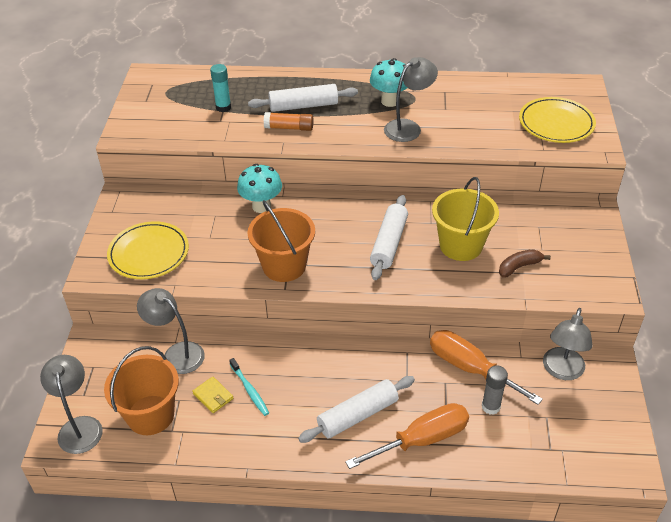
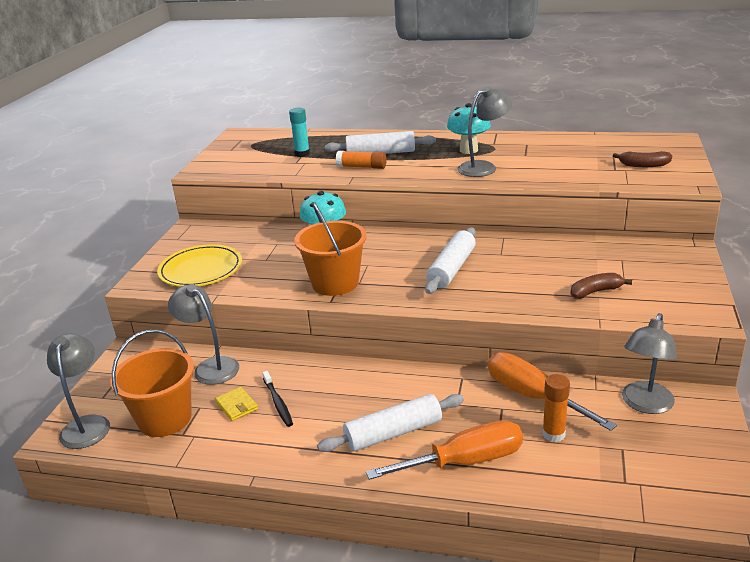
camera: 10 degrees right, 15 degrees down
(250, 390) = (278, 403): turquoise toothbrush -> black toothbrush
(461, 245) = (531, 272): yellow bucket -> none
(490, 406) = (553, 434): grey glue stick -> orange glue stick
(556, 123) = (643, 165): yellow plate -> brown banana

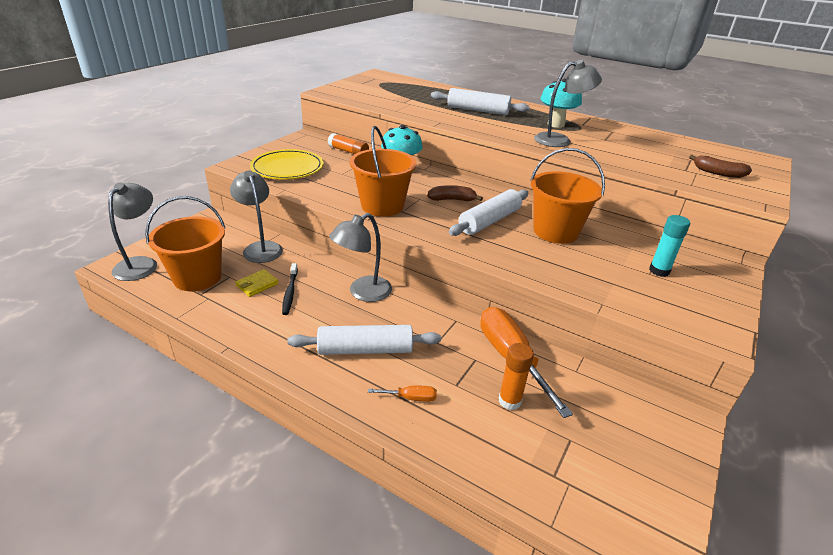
camera: 15 degrees right, 5 degrees up
(237, 406) = (257, 284): yellow wallet -> yellow wallet turned 60 degrees clockwise
(302, 154) = (413, 97): turquoise glue stick -> turquoise glue stick (659, 271)
(362, 167) = (454, 117): orange glue stick -> orange glue stick (348, 152)
(465, 461) = (411, 398): orange screwdriver -> orange screwdriver, size x0.43
(519, 262) = (555, 231): none -> orange bucket
(595, 291) = (613, 278): brown banana -> brown banana (452, 200)
(645, 405) = (618, 403): grey lamp -> grey lamp (363, 293)

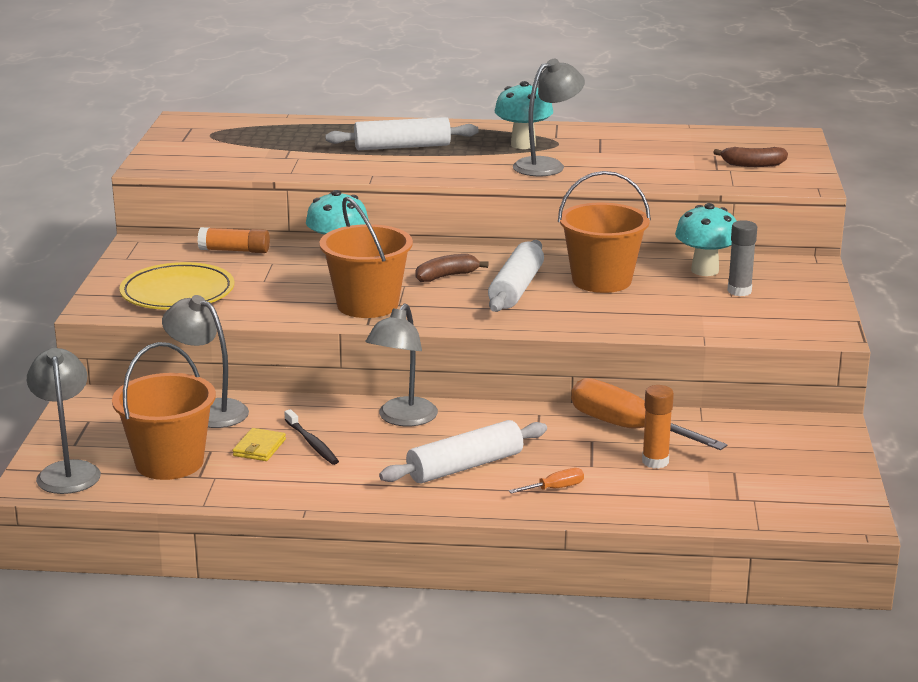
camera: 25 degrees left, 10 degrees down
(641, 245) = (705, 270): none -> turquoise mushroom
(659, 271) = (739, 291): turquoise glue stick -> grey glue stick

